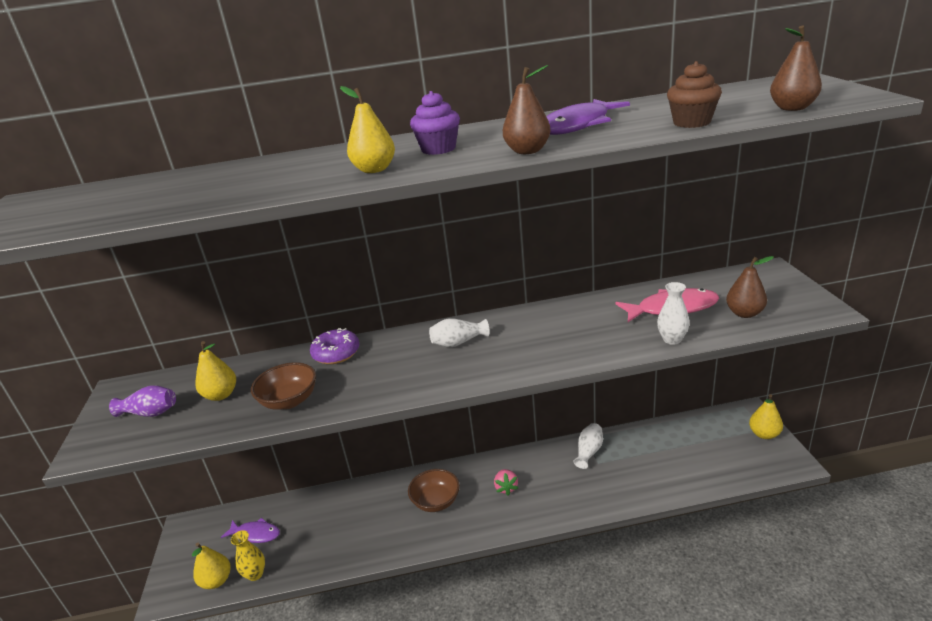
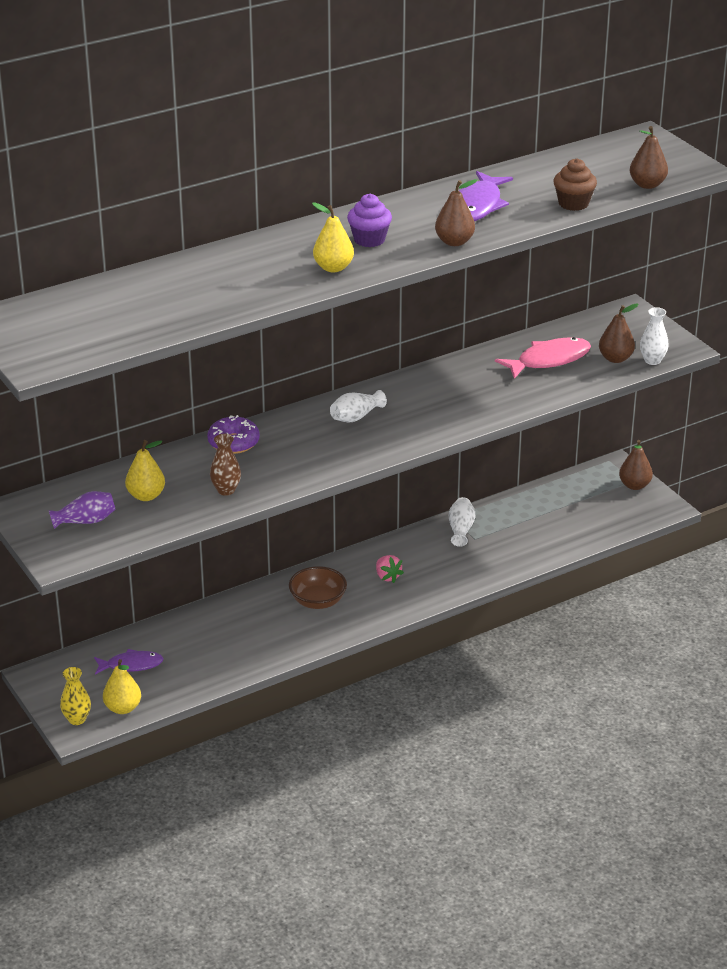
camera: 25 degrees left, 5 degrees up
(255, 574) = (162, 695): yellow vase -> yellow vase (77, 719)
(289, 401) = (226, 490): brown bowl -> brown vase
(672, 339) = (558, 391): white vase -> white vase (652, 360)
(764, 434) = (634, 485): yellow pear -> brown pear

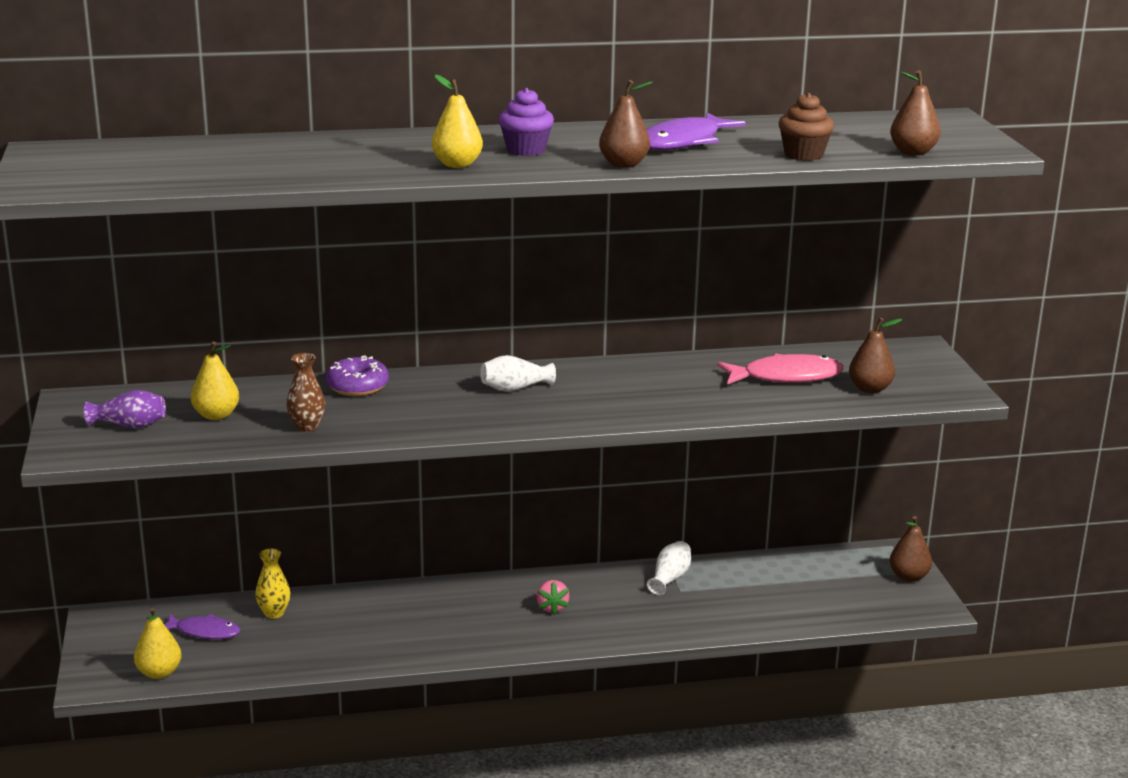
camera: 20 degrees right, 10 degrees down
(77, 719) = (102, 672): yellow vase -> yellow vase (274, 613)
(318, 601) = (455, 615): brown bowl -> none
(652, 360) = (915, 398): white vase -> none

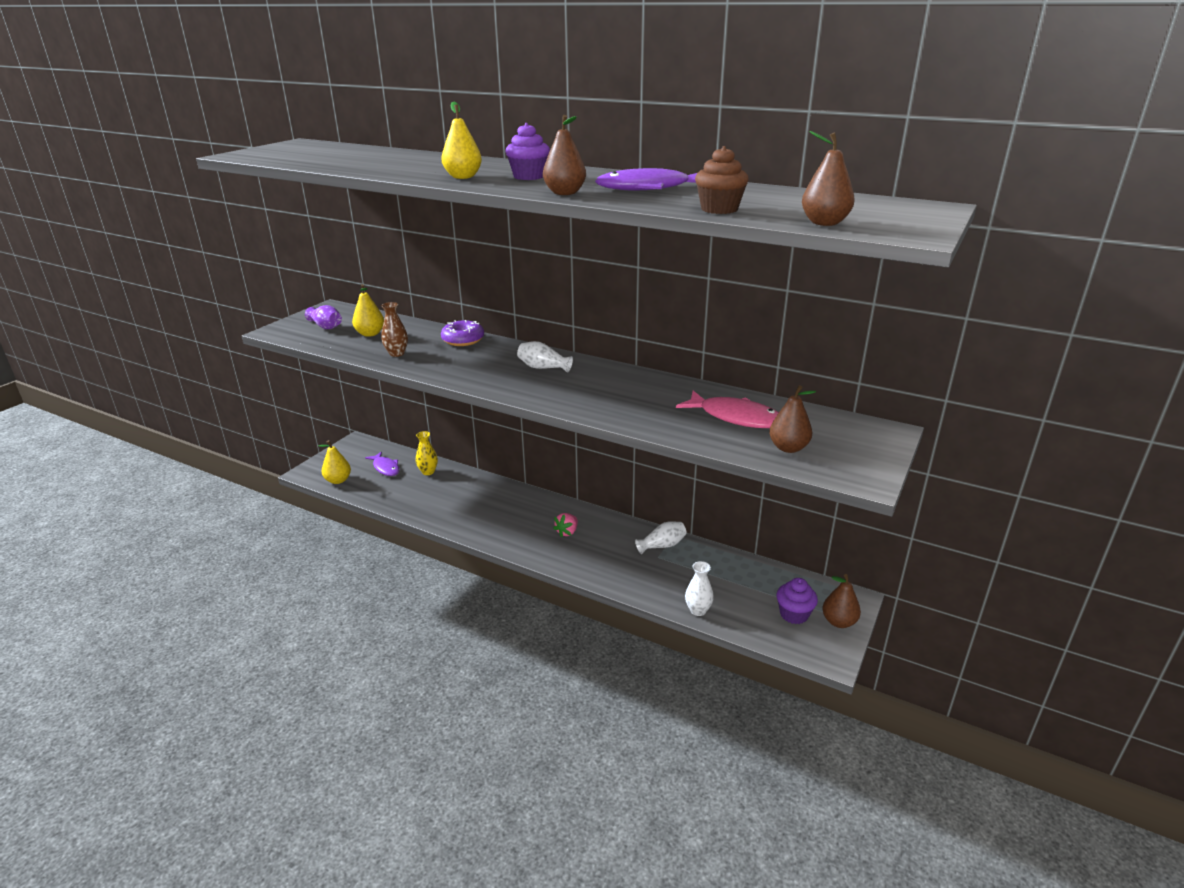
camera: 40 degrees right, 5 degrees up
(782, 622) = (698, 610): none -> white vase
(866, 587) = (794, 614): none -> purple cupcake

